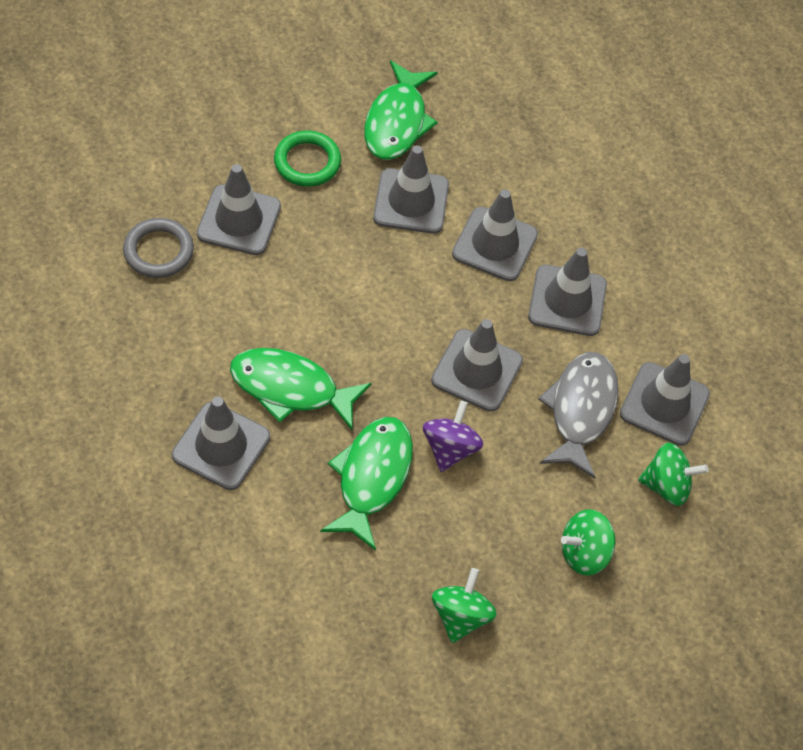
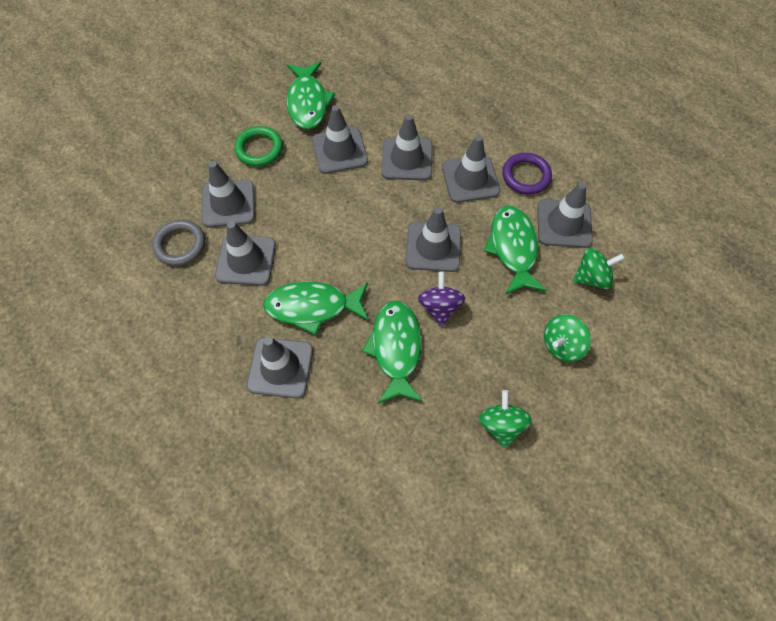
camera: 15 degrees left, 5 degrees up
(232, 300) = (246, 260): none -> grey traffic cone
(580, 410) = (513, 248): grey fish -> green fish
(644, 323) = (526, 176): none -> purple ring

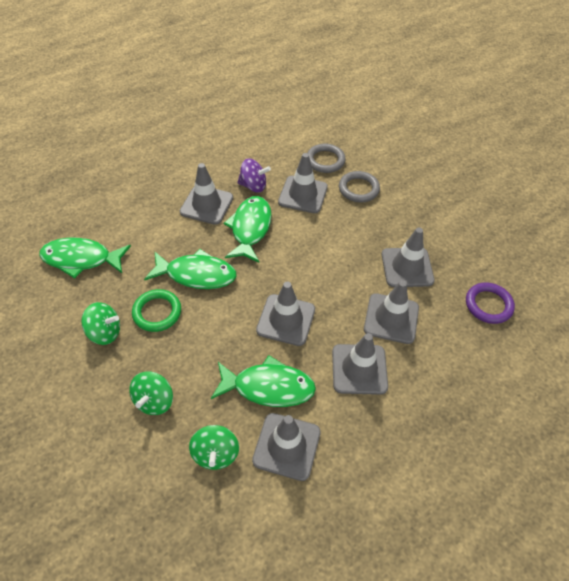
camera: 100 degrees right, 10 degrees down
(228, 204) = (358, 189): grey traffic cone -> grey ring
(259, 149) = (414, 212): green ring -> green ring (157, 312)
(308, 102) = (468, 252): green fish -> green fish (81, 259)
(440, 307) = (224, 312): purple spinning top -> purple spinning top (253, 186)
(526, 176) = (356, 425): purple ring -> purple ring (488, 305)
(562, 345) = (154, 400): green spinning top -> green spinning top turned 135 degrees counterclockwise

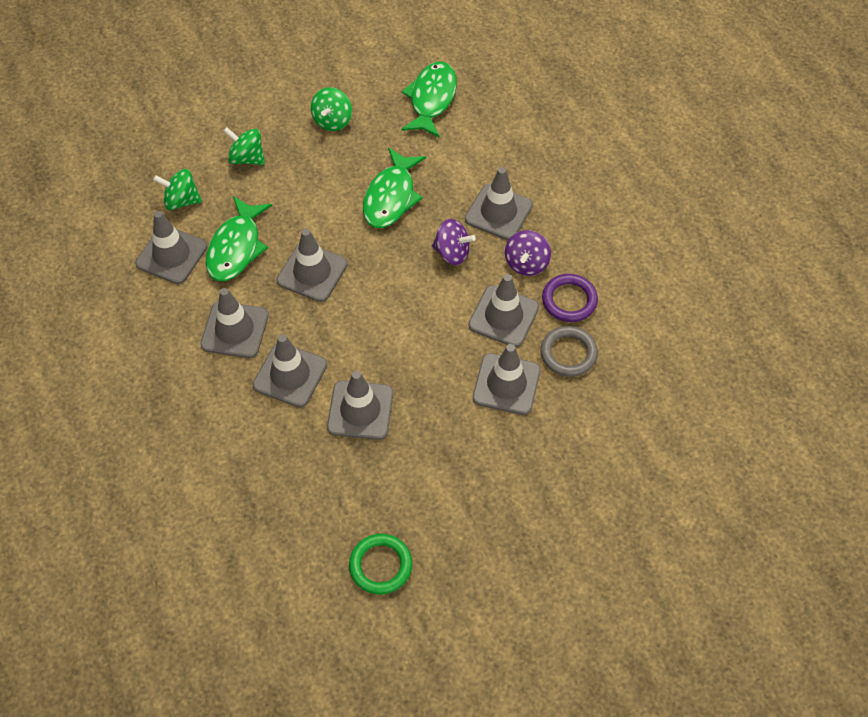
camera: 100 degrees right, 5 degrees up
(157, 312) = (347, 162): green ring -> green ring (380, 565)
(250, 228) = (452, 253): green fish -> purple spinning top
(358, 189) = (506, 384): grey ring -> grey traffic cone
(488, 305) = (284, 487): purple ring -> purple ring (569, 300)

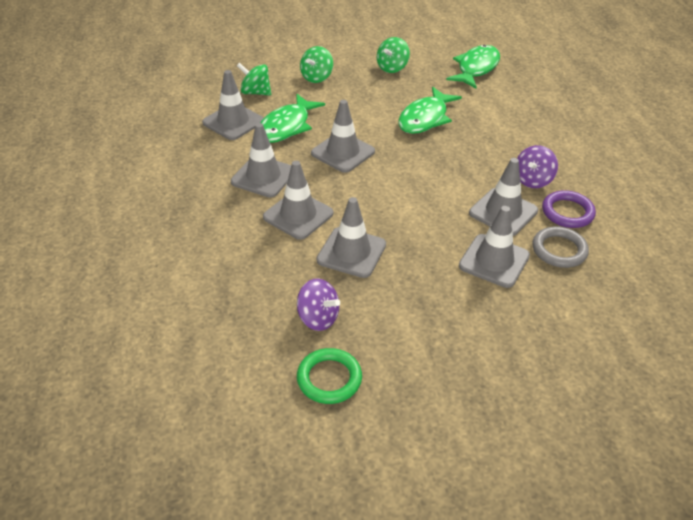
camera: 15 degrees right, 15 degrees down
(247, 158) = (317, 77): green spinning top -> green spinning top turned 105 degrees counterclockwise
(452, 253) = (467, 161): purple spinning top -> purple spinning top (318, 318)
(498, 212) = (515, 143): grey traffic cone -> none

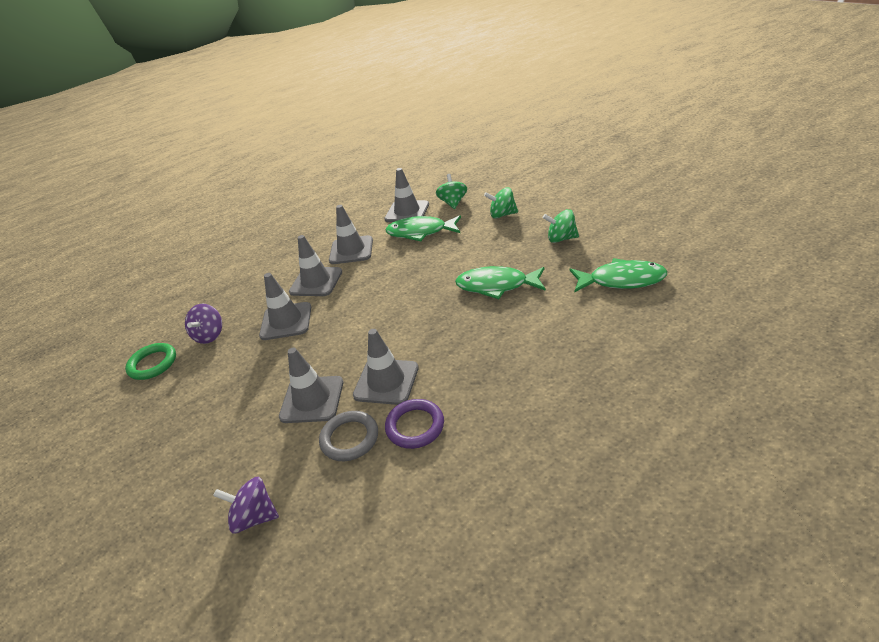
camera: 70 degrees right, 5 degrees down
(343, 152) = (408, 268): grey traffic cone -> none
(533, 180) = (452, 384): purple spinning top -> purple spinning top (254, 517)

